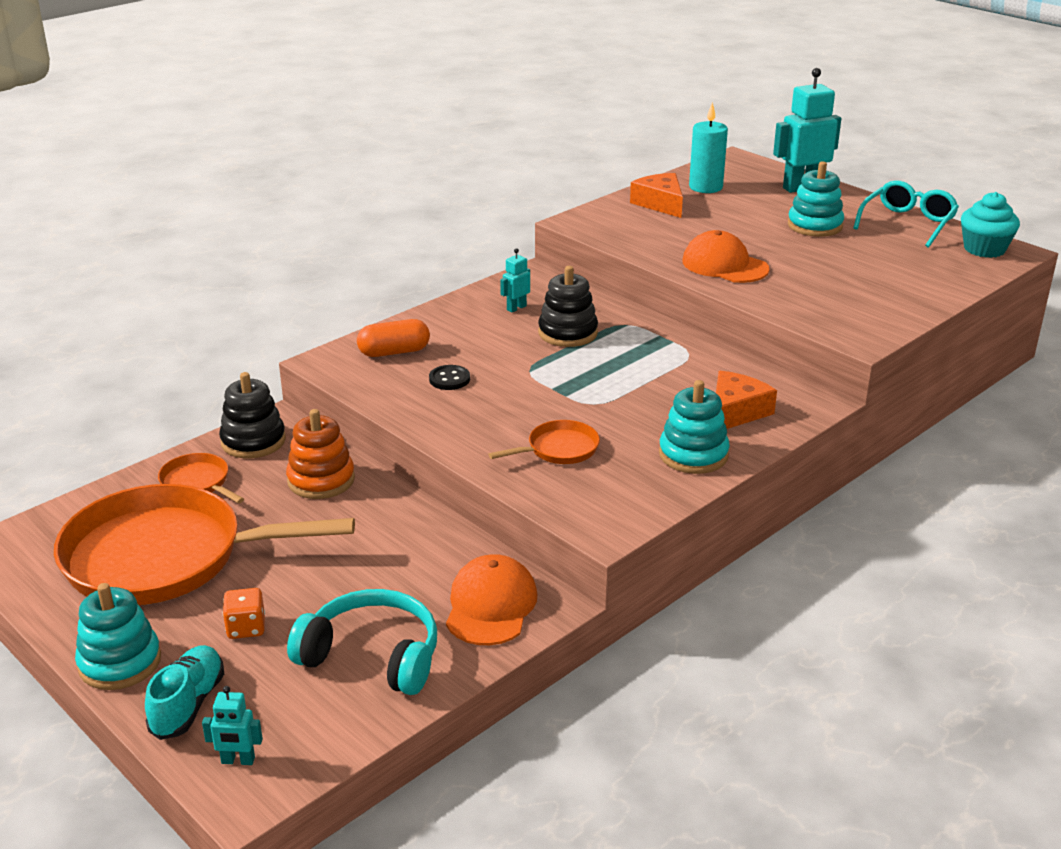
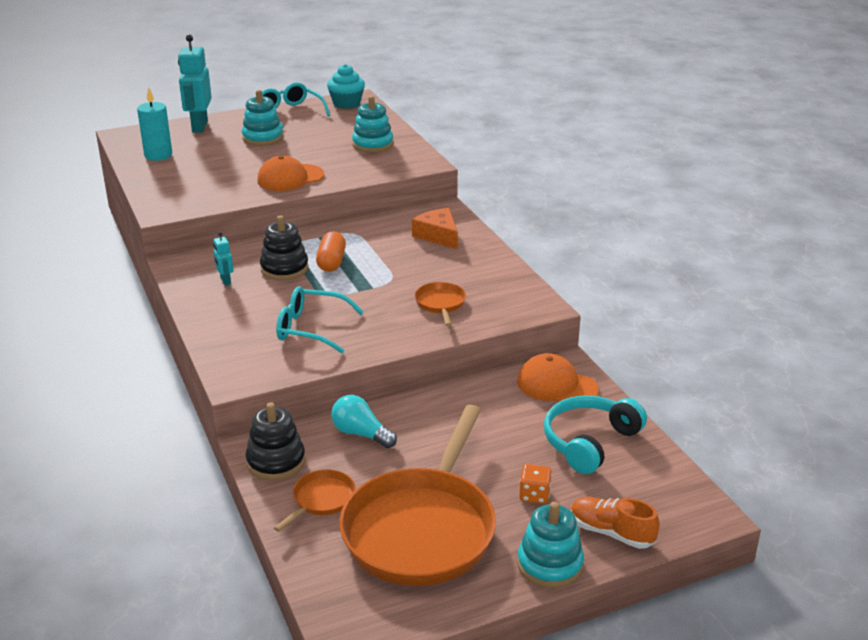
camera: 70 degrees left, 0 degrees up
(188, 704) = (611, 532): turquoise shoe -> orange shoe
(198, 483) = (321, 500): orange pan -> orange pan turned 150 degrees clockwise
(238, 761) = (676, 515): turquoise robot -> none
(321, 480) = (361, 434): orange stacking toy -> turquoise light bulb
(394, 352) = (247, 346): orange capsule -> orange capsule (331, 262)
(449, 379) = (312, 328): black button -> turquoise glasses
(660, 203) = (167, 176): orange cheese -> none
(693, 455) = (478, 260): turquoise stacking toy -> turquoise stacking toy (372, 144)

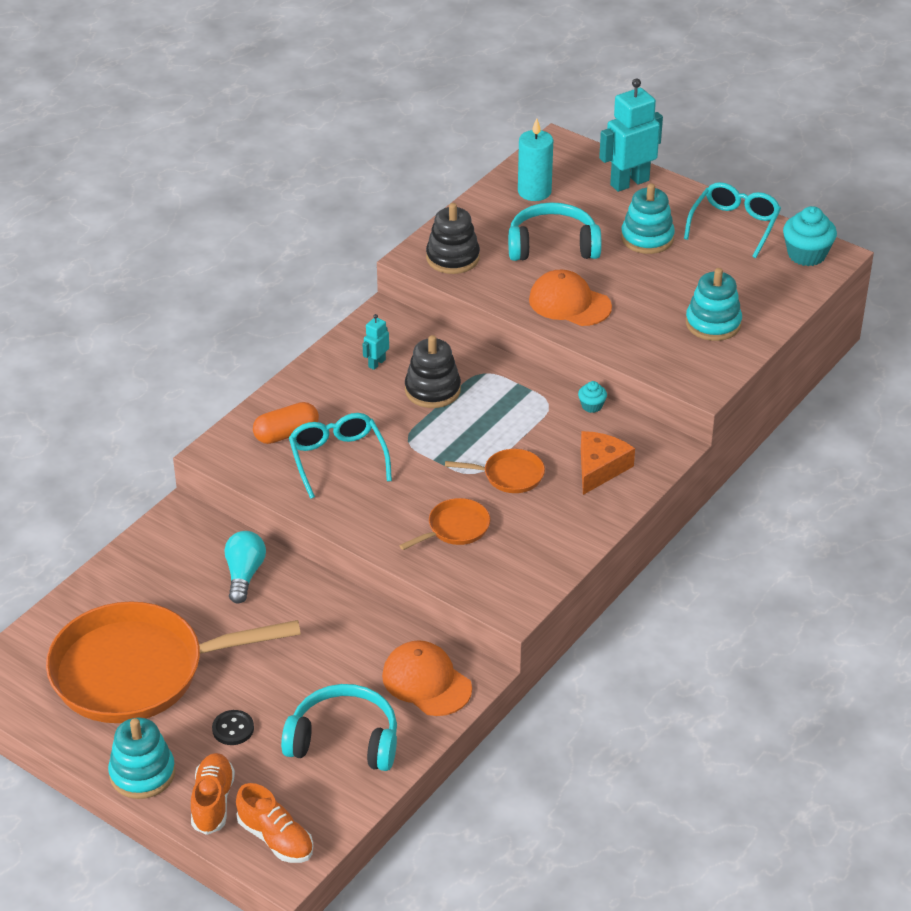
camera: 60 degrees right, 10 degrees up
(223, 166) = (552, 246): none -> turquoise headphones
(276, 462) = (167, 539): black stacking toy -> black stacking toy (452, 258)
(321, 500) = (135, 591): orange pan -> orange pan (509, 475)
(331, 262) = (473, 416): orange capsule -> orange capsule (286, 434)
(374, 220) = (591, 406): none -> turquoise cupcake
(534, 495) = (233, 729): orange dice -> black button
(556, 385) = (426, 682): orange cap -> orange cap turned 45 degrees counterclockwise
(674, 510) = (276, 839): none -> orange shoe

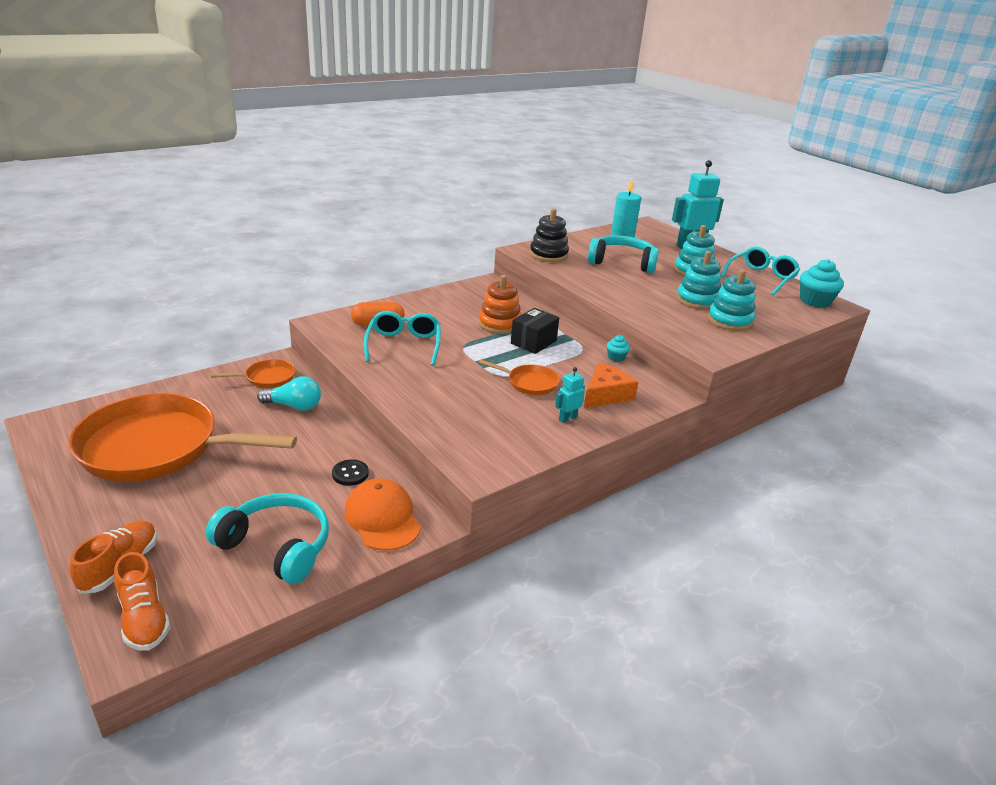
camera: 15 degrees right, 10 degrees down
(142, 773) = (86, 524): turquoise stacking toy -> turquoise stacking toy (697, 300)
(233, 729) = (191, 510): black button -> black button (350, 474)
(244, 575) = (294, 406): turquoise light bulb -> turquoise light bulb turned 75 degrees clockwise
(376, 363) = (469, 303): turquoise robot -> turquoise robot (567, 418)
(432, 390) = (499, 324): black stacking toy -> orange stacking toy
(455, 528) = (465, 405): orange pan -> orange pan (267, 378)
(486, 409) = (533, 342): none -> black box
(569, 303) = (621, 290): orange cap -> none

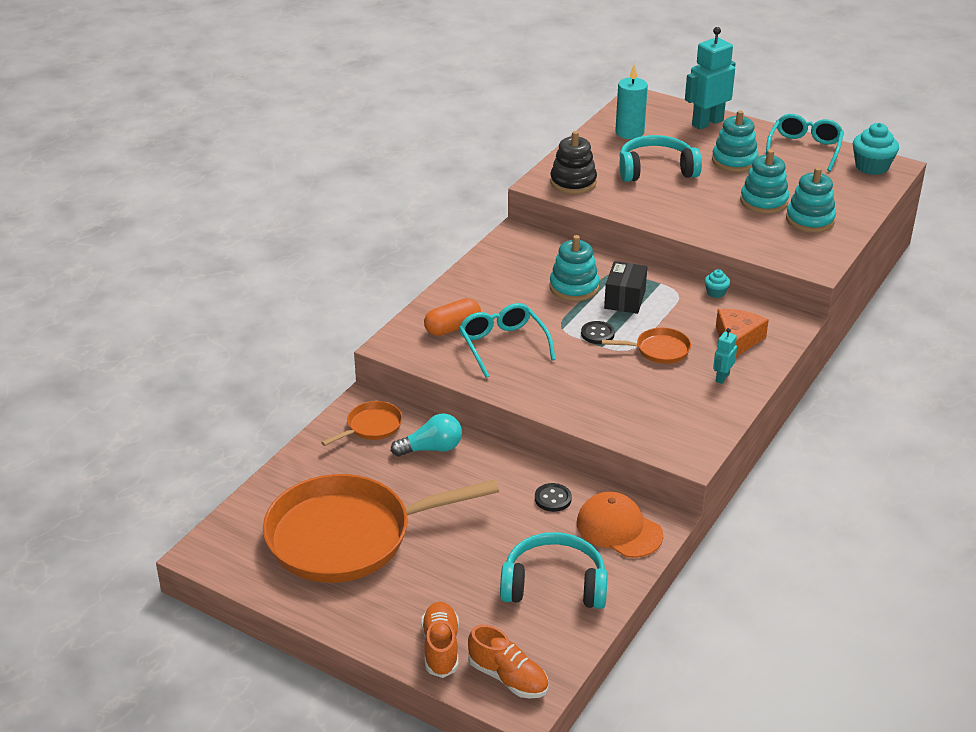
camera: 20 degrees left, 5 degrees up
(488, 358) = (597, 334): none -> black button
(499, 324) = (574, 287): orange stacking toy -> turquoise stacking toy

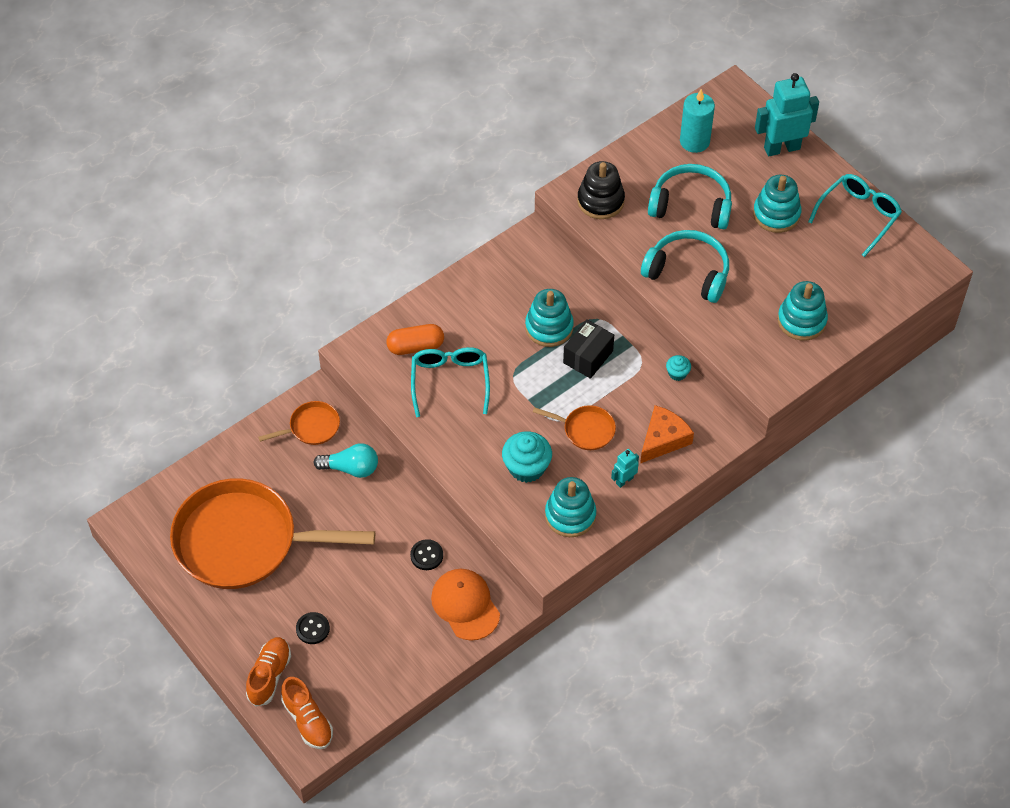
camera: 20 degrees right, 20 degrees up
(554, 584) = (385, 644): turquoise headphones -> turquoise headphones (688, 272)
(597, 334) = (541, 393): black button -> black button (312, 629)
(763, 202) = (771, 282): turquoise stacking toy -> turquoise stacking toy (570, 515)
(871, 167) = (911, 262): turquoise cupcake -> turquoise cupcake (526, 467)

